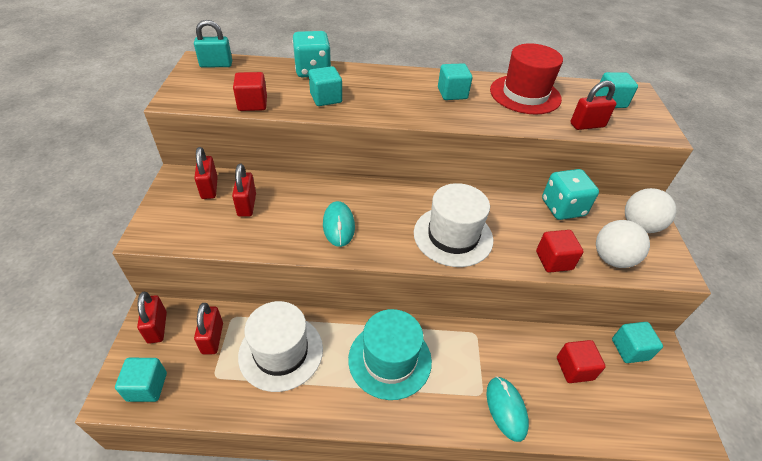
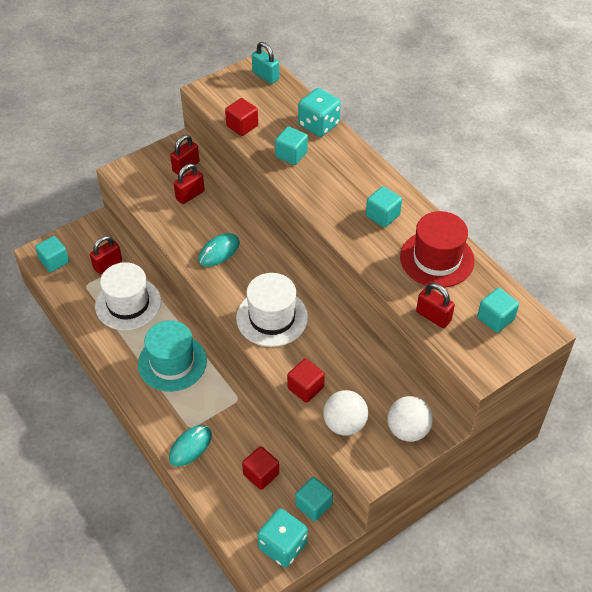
camera: 55 degrees right, 5 degrees up
(157, 327) = (92, 234): red padlock -> none
(563, 208) = (376, 369): turquoise dice -> turquoise dice (283, 546)

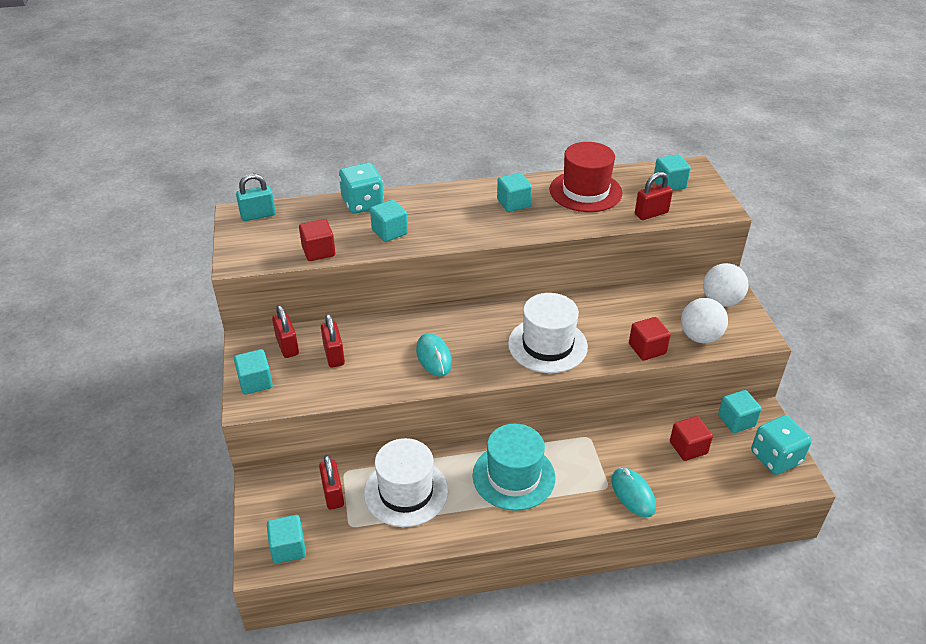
camera: 65 degrees left, 10 degrees down
(142, 167) = (255, 382): none -> turquoise cube

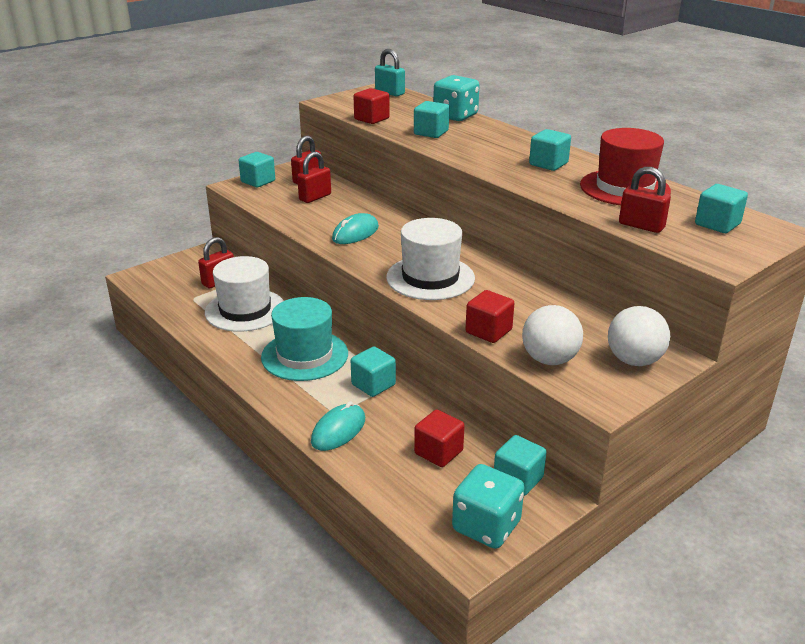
camera: 60 degrees right, 10 degrees down
(288, 548) = (155, 281): turquoise cube -> turquoise cube (373, 385)

